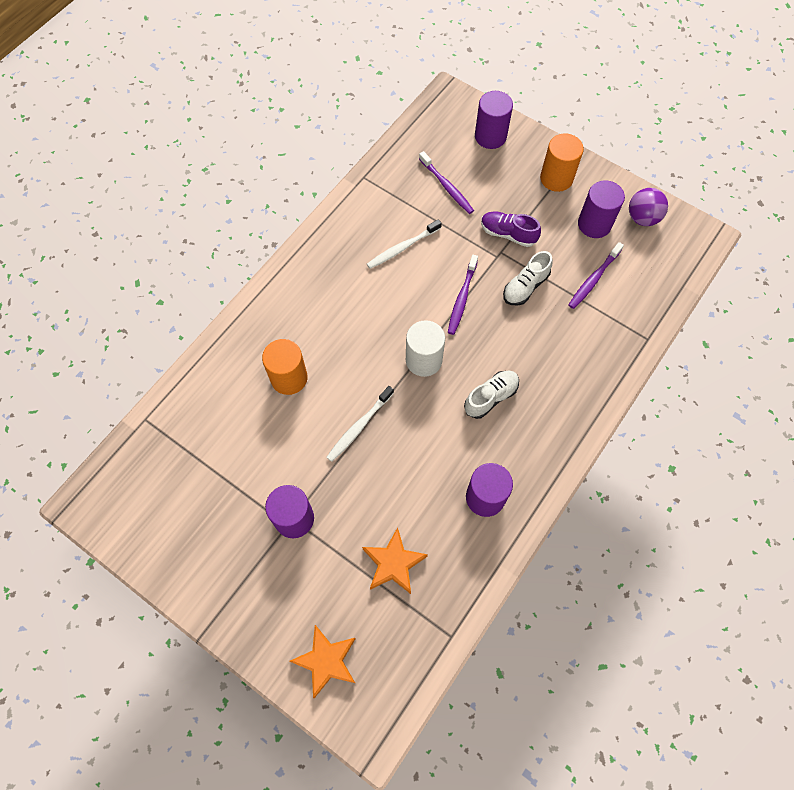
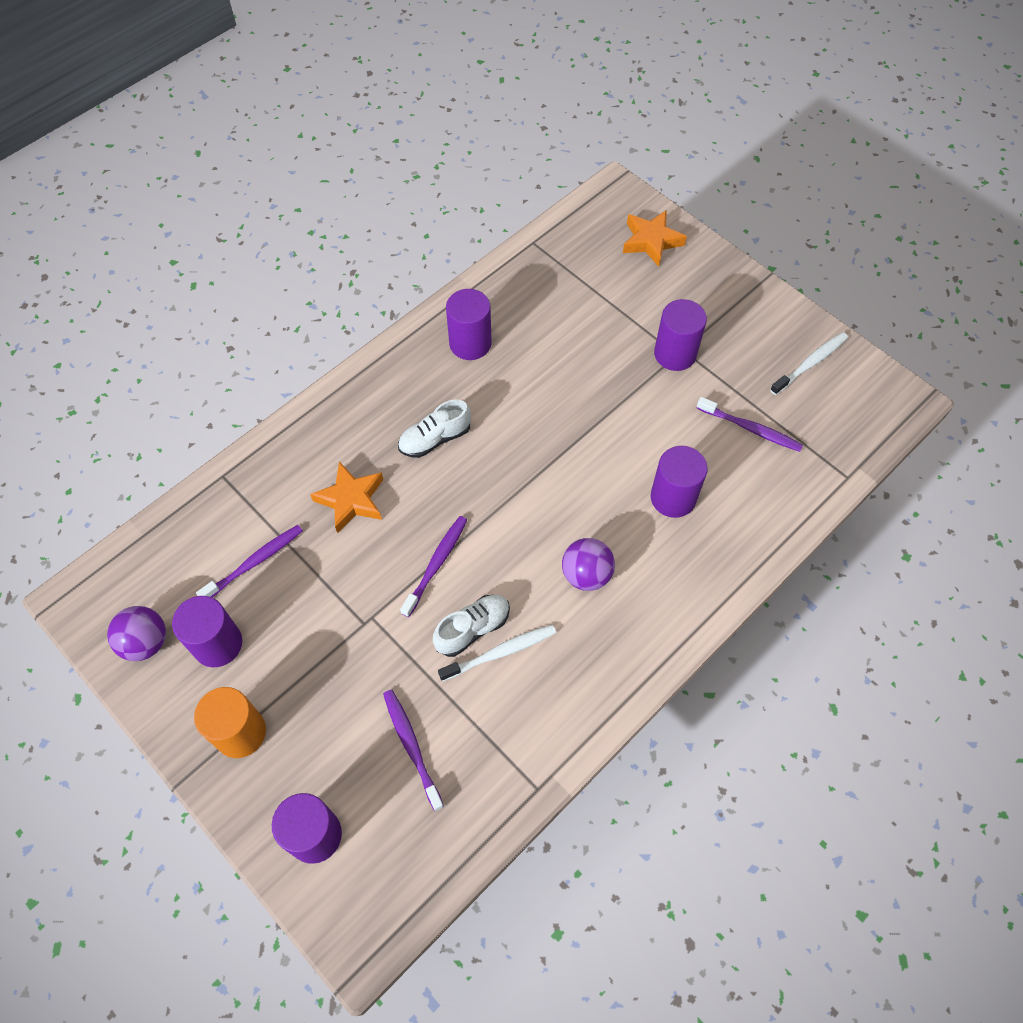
camera: 170 degrees left, 5 degrees down
(224, 451) = (751, 429): none -> purple toothbrush
(289, 378) = (673, 498): orange cylinder -> purple cylinder
(350, 308) = (586, 574): none -> purple ball
(359, 427) = (594, 431): white toothbrush -> white toothbrush (810, 363)
(393, 563) = (577, 302): orange star -> orange star (351, 500)
(423, 360) = (504, 493): white cylinder -> none
(508, 234) = (345, 649): purple shoe -> none
(525, 286) = (348, 567): white shoe -> white shoe (472, 629)

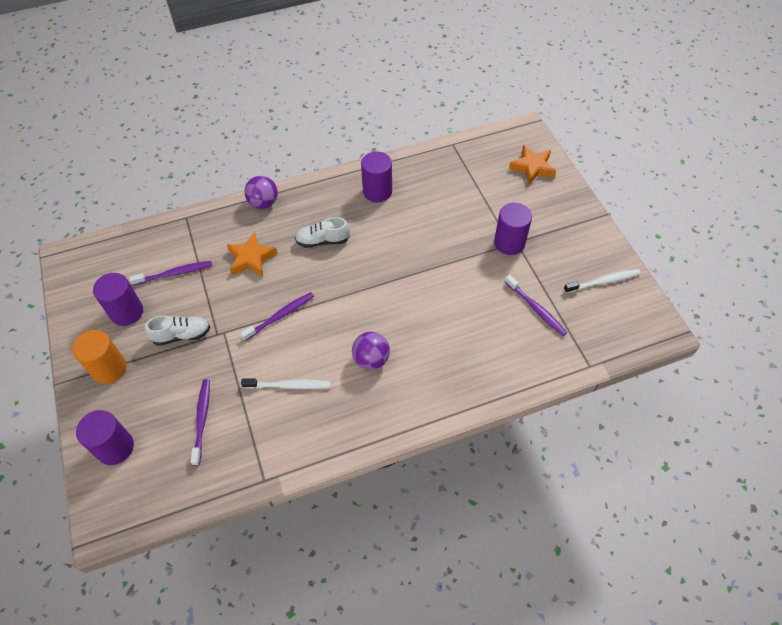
camera: 25 degrees right, 5 degrees down
(146, 642) = (88, 295): purple ball -> purple ball (263, 203)
(472, 629) = (280, 364): white shoe -> white shoe (181, 335)
(673, 498) = (457, 333): purple cylinder -> none

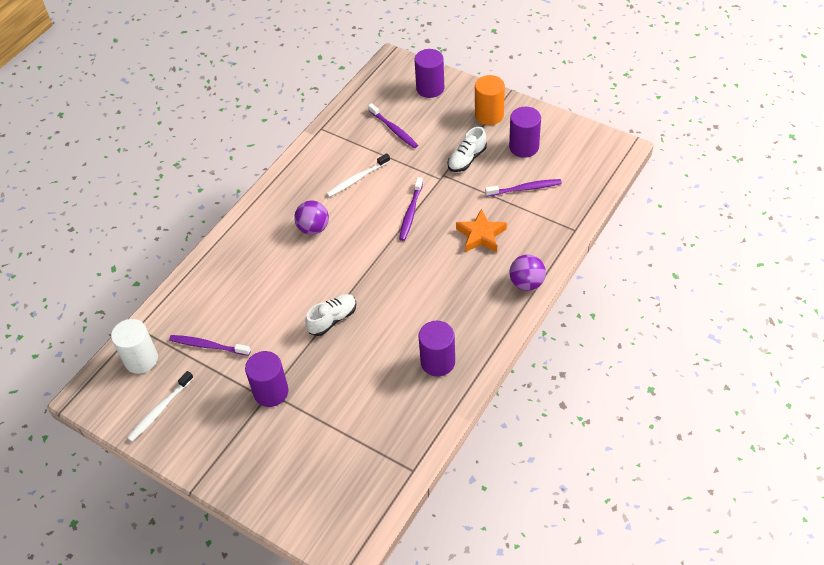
camera: 145 degrees right, 5 degrees down
(174, 273) = (525, 189): purple toothbrush -> purple toothbrush turned 135 degrees counterclockwise
(322, 241) = (439, 285): white shoe -> white shoe (332, 319)
(532, 168) = (304, 498): orange star -> none
(599, 333) = (141, 359): none -> white cylinder

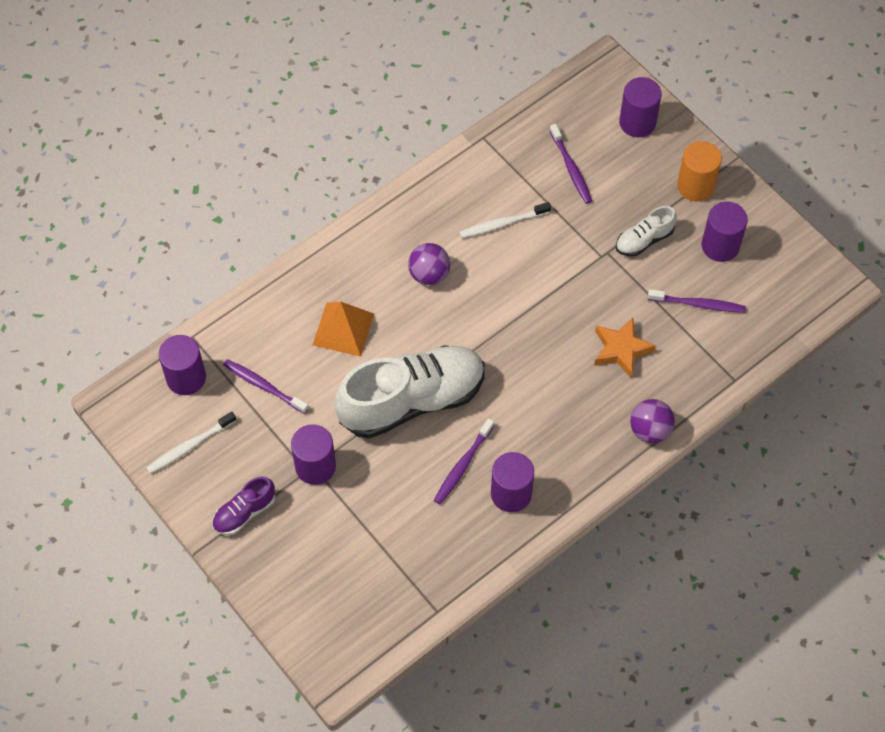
camera: 15 degrees right, 10 degrees up
(141, 359) = (186, 378): white cylinder -> purple cylinder
(223, 446) = (244, 512): none -> purple shoe
(259, 286) = (343, 329): none -> orange pyramid
(332, 319) = (412, 400): white shoe -> white shoe, size x2.21
(410, 213) = (549, 291): purple toothbrush -> purple toothbrush (462, 465)

